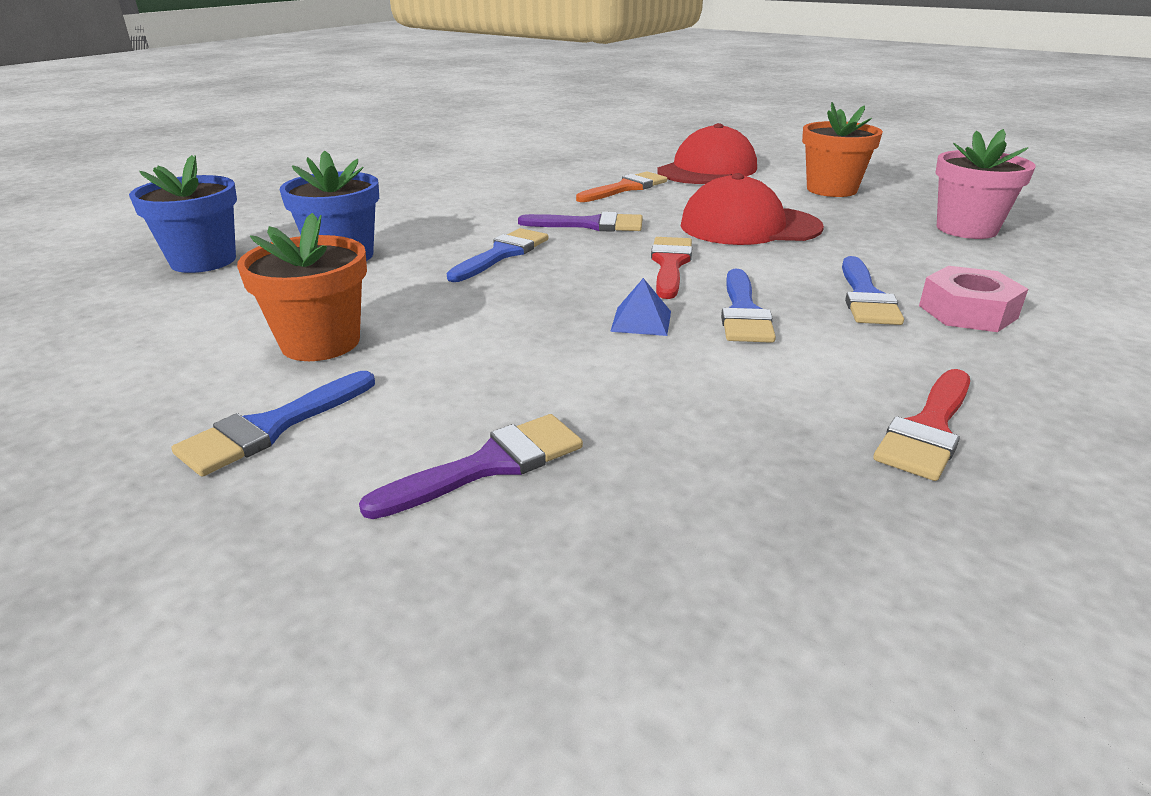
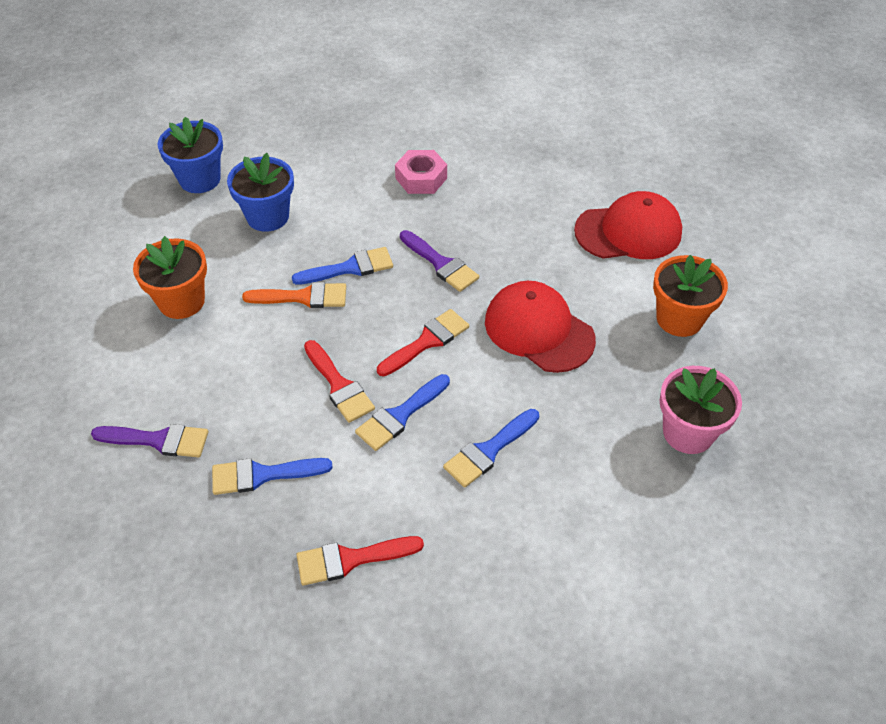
camera: 40 degrees right, 20 degrees up
(271, 427) = (110, 356): blue brush -> blue brush (262, 475)
(626, 188) = (529, 226): orange brush -> orange brush (303, 297)
(641, 321) = (339, 385): blue pyramid -> red brush
(967, 312) = (524, 505): pink nut -> pink nut (421, 178)

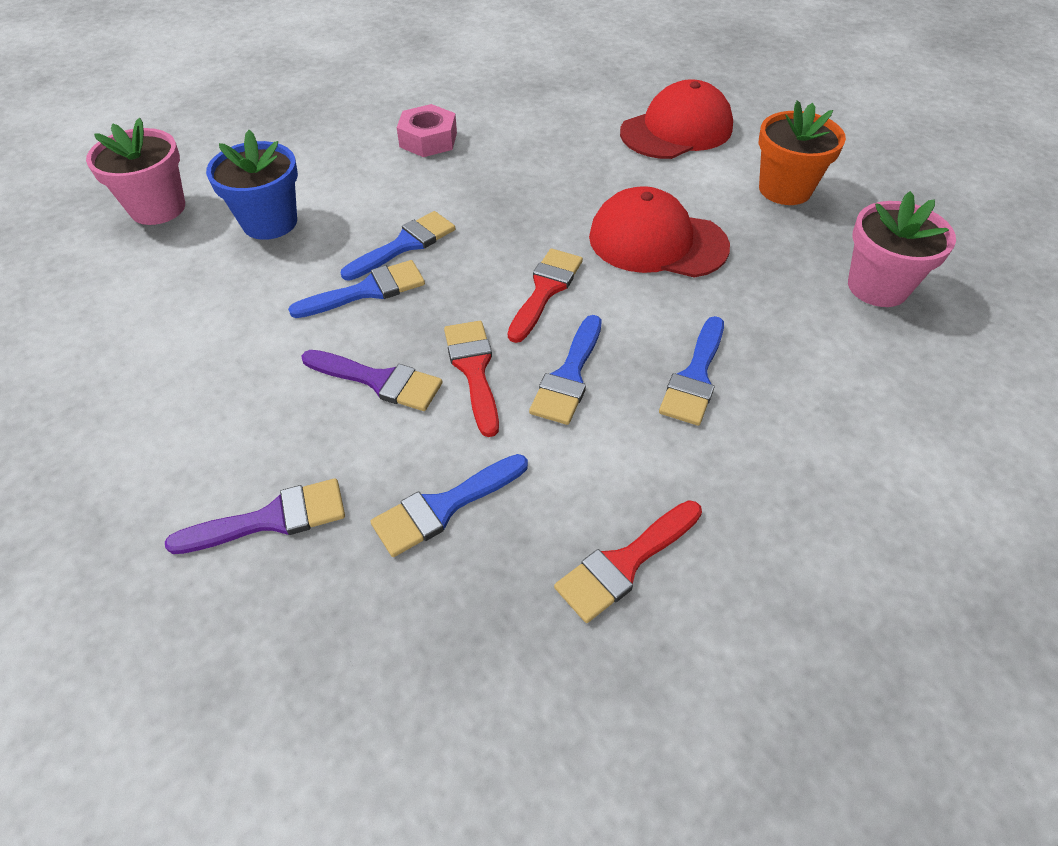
camera: 25 degrees left, 0 degrees up
(181, 301) = (209, 343): orange flower pot -> none
(200, 179) = (158, 208): blue flower pot -> pink flower pot
(303, 297) = (367, 291): orange brush -> blue brush
(339, 385) = (474, 369): red brush -> red brush turned 135 degrees counterclockwise
(441, 264) = (506, 211): purple brush -> purple brush (379, 381)

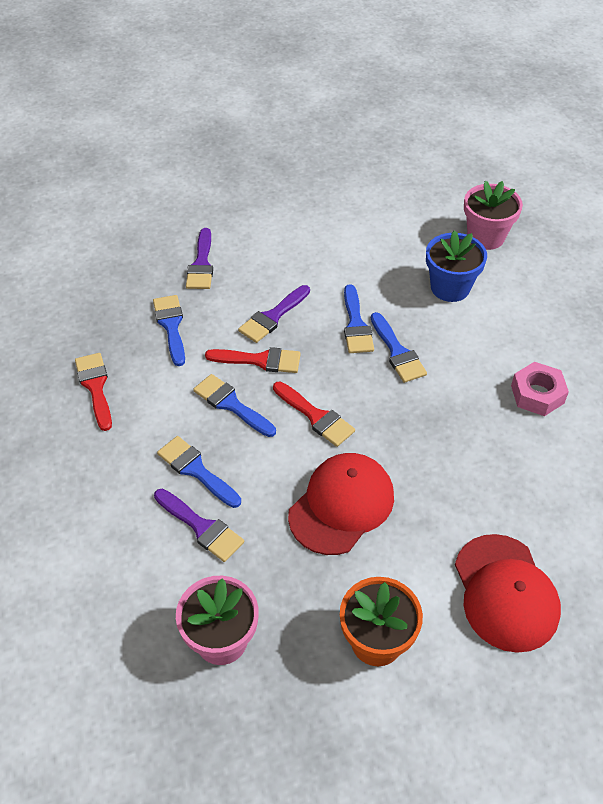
camera: 110 degrees right, 0 degrees up
(769, 344) = (201, 527): none -> purple brush

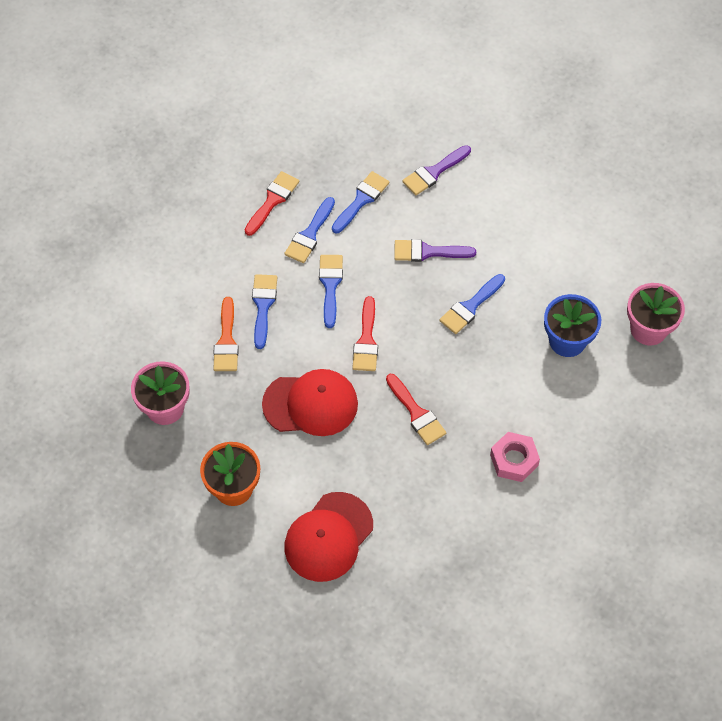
camera: 50 degrees right, 10 degrees up
(201, 527) = (226, 341): purple brush -> orange brush
(260, 360) = (382, 274): red brush -> red brush (416, 413)
(397, 352) = (469, 349): blue brush -> blue brush (309, 234)

